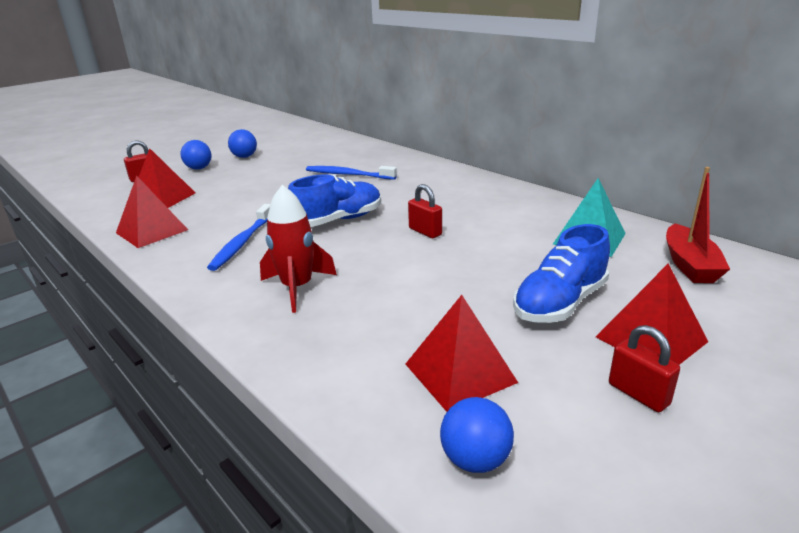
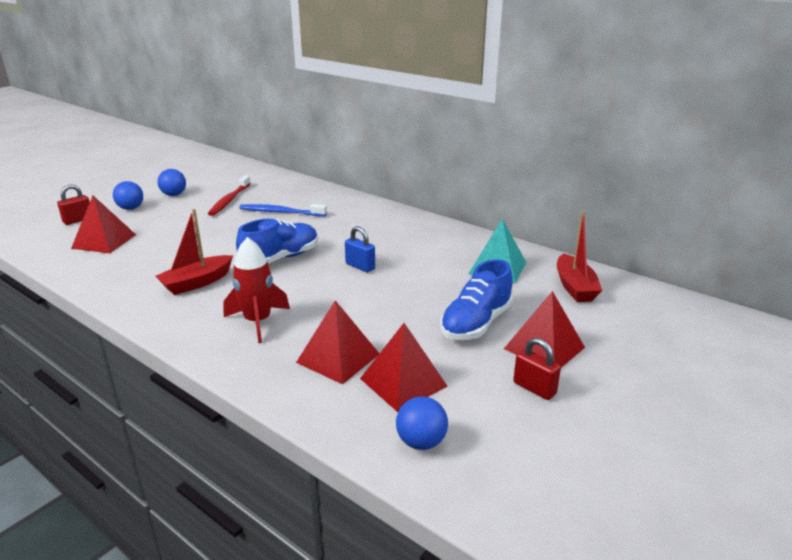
camera: 10 degrees left, 0 degrees up
(152, 231) = (105, 275): red pyramid -> red pyramid (338, 358)
(242, 242) = (197, 283): blue toothbrush -> red boat
(298, 162) = (230, 200): none -> red toothbrush
(425, 232) = (360, 266): red padlock -> blue padlock

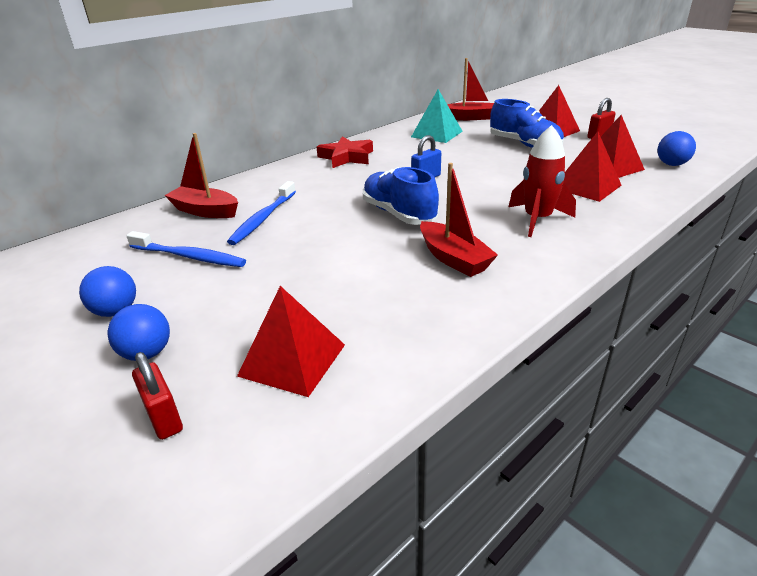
camera: 80 degrees left, 5 degrees up
(230, 200) = (189, 256): red toothbrush -> blue toothbrush
(296, 194) = (205, 211): none -> red boat
(411, 228) = (346, 157): none -> red star

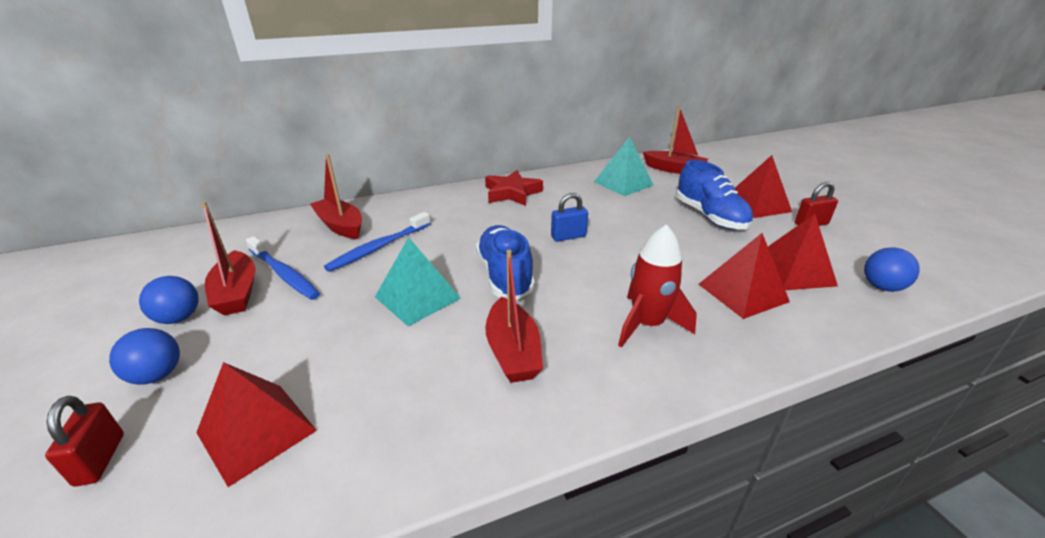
camera: 20 degrees right, 0 degrees up
(156, 280) = (237, 293): none -> red boat
(338, 244) = (417, 297): none -> turquoise pyramid

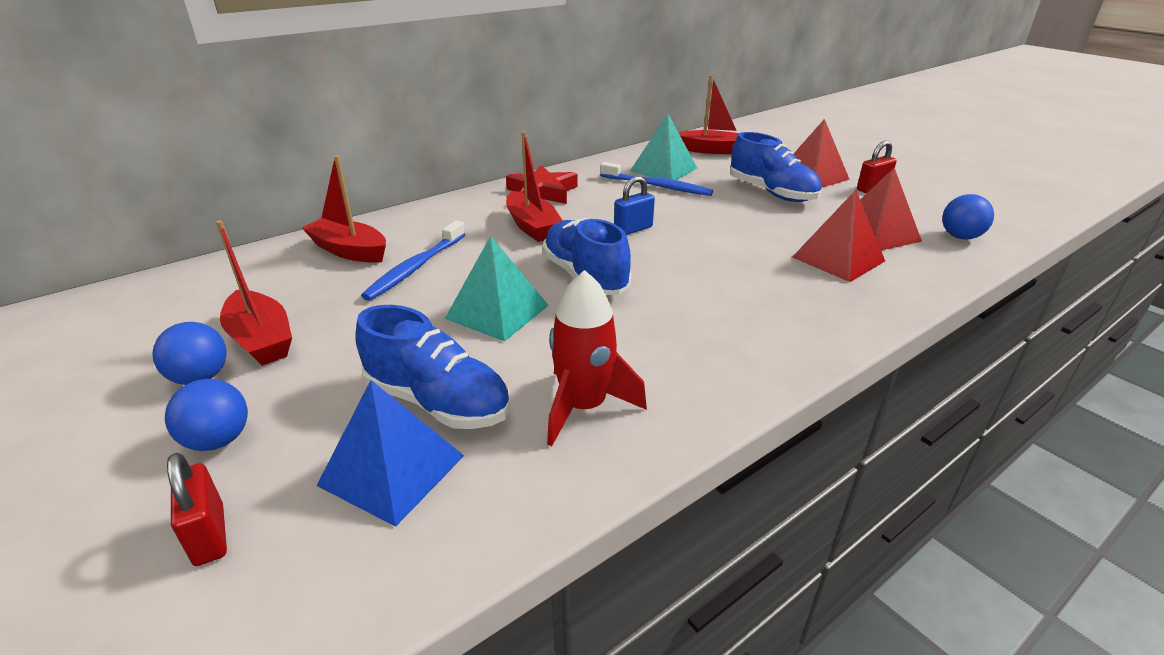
camera: 15 degrees left, 0 degrees up
(257, 431) = (392, 470): red pyramid -> blue pyramid
(284, 274) = (310, 311): blue toothbrush -> blue toothbrush (657, 186)
(326, 374) = (437, 402): none -> blue shoe
(513, 351) = (637, 346): red boat -> red boat (532, 226)
(647, 324) = (761, 300): red rocket -> red rocket (584, 407)

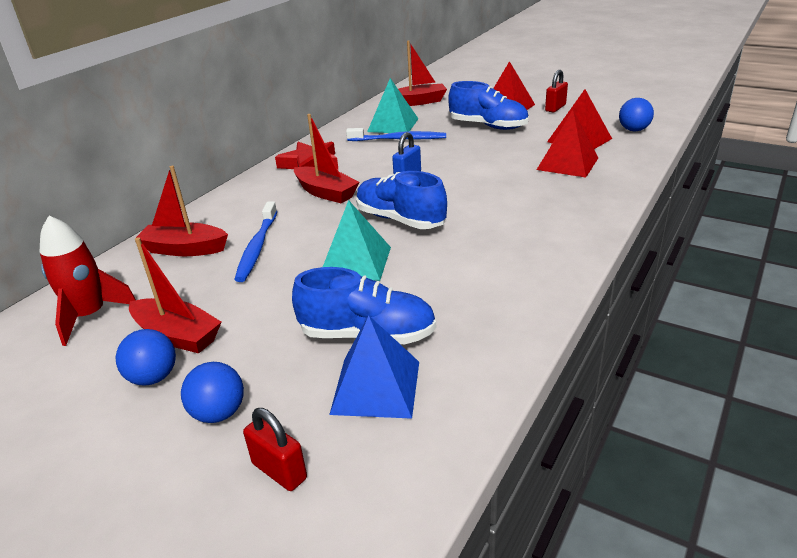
camera: 20 degrees left, 0 degrees up
(584, 407) = (475, 306): red rocket -> red rocket (90, 316)

